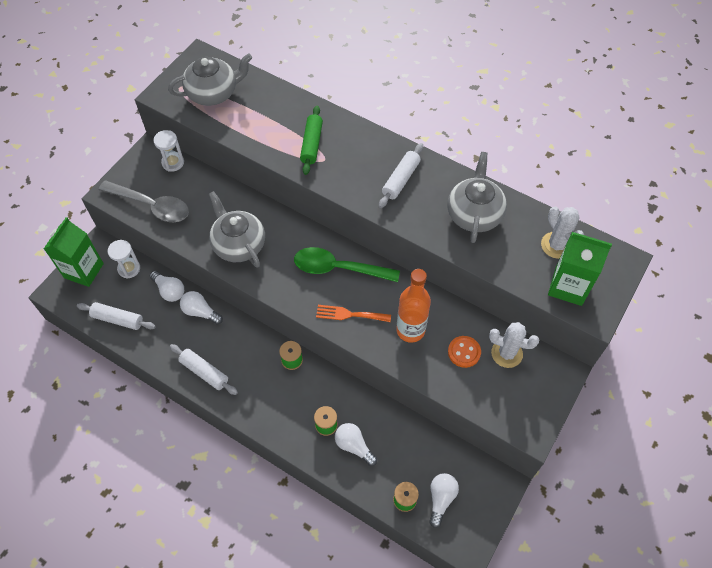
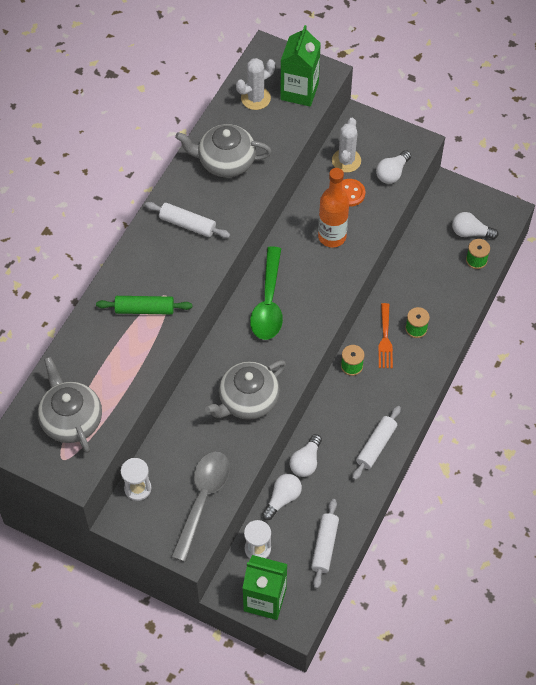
camera: 95 degrees left, 0 degrees up
(349, 314) = (321, 289): orange fork -> orange fork (385, 339)
(354, 446) = (433, 303): white light bulb -> white light bulb (392, 173)

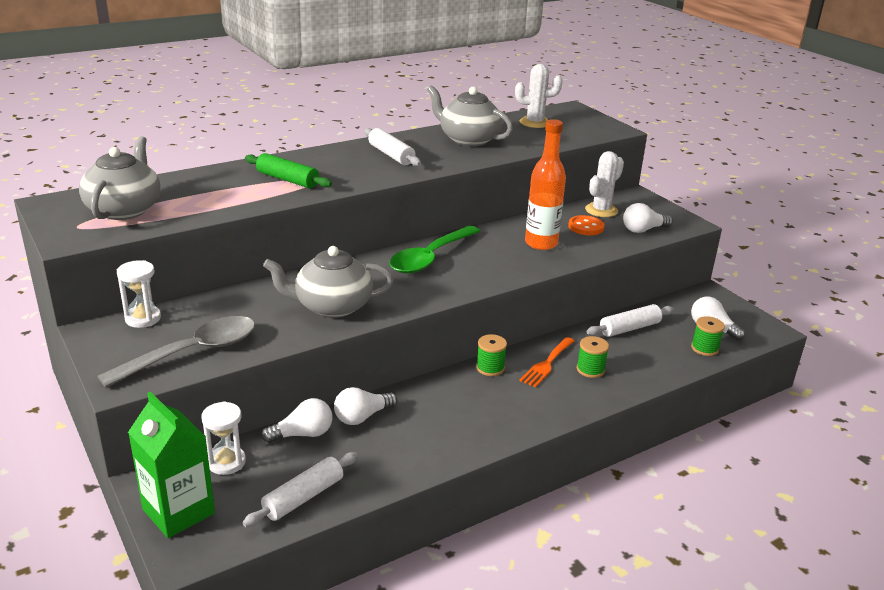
camera: 30 degrees right, 30 degrees down
(299, 91) = (580, 130): green carton -> none
(376, 446) = (456, 439): white rolling pin -> white rolling pin (629, 328)

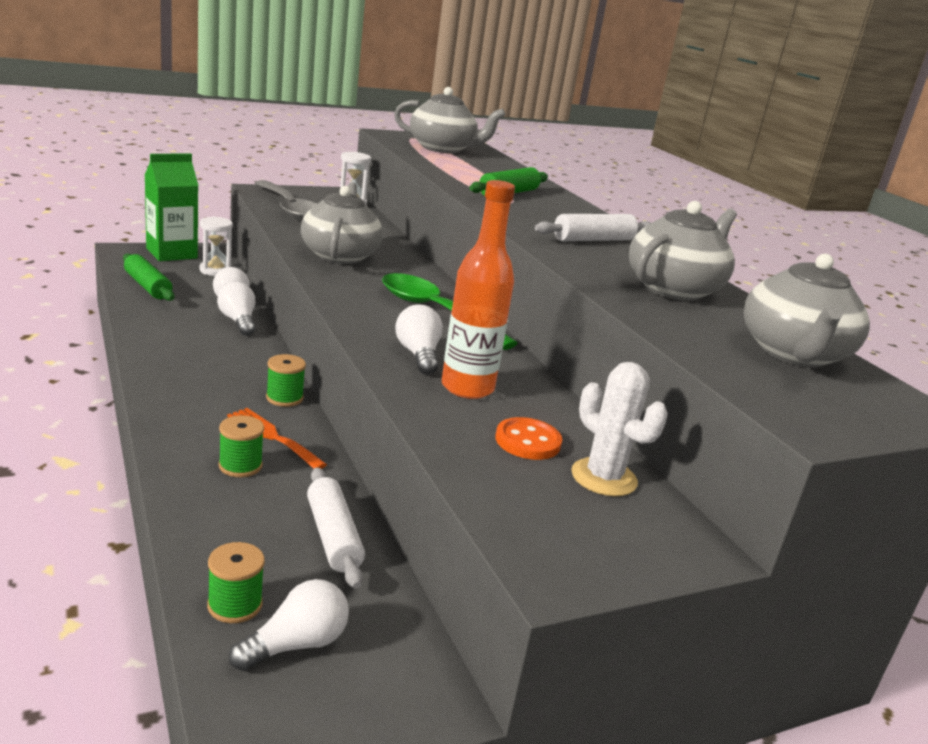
camera: 95 degrees right, 5 degrees down
(303, 497) = (147, 286): white rolling pin -> green rolling pin
(535, 122) = (793, 354): white cactus -> grey teapot
(643, 230) = (516, 500): white light bulb -> white light bulb (418, 355)

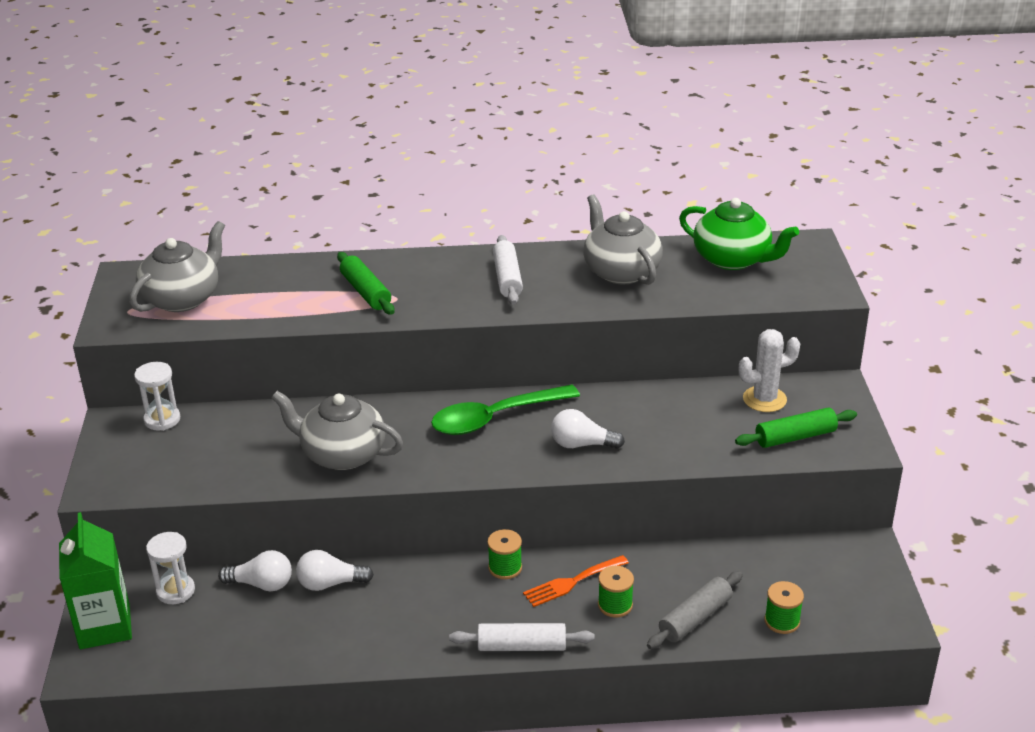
camera: 65 degrees left, 10 degrees up
(147, 286) = (214, 651): green rolling pin -> green rolling pin (795, 437)
(227, 525) = (695, 618): none -> grey rolling pin
(289, 208) = (176, 472): grey spoon -> none
(296, 644) = (820, 597): white light bulb -> none
(333, 536) = (713, 566): white rolling pin -> white rolling pin (522, 646)
(467, 388) = (640, 430): orange bottle -> none
(527, 441) = (719, 420): orange button -> none
(793, 354) = (733, 259): grey teapot -> green teapot

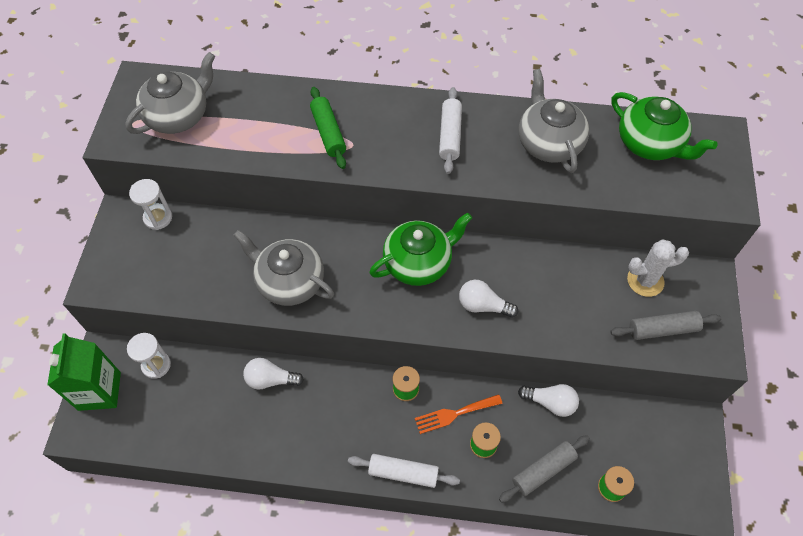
camera: 10 degrees right, 25 degrees up
(262, 584) = (220, 370): white light bulb -> white light bulb (550, 402)
(495, 418) = (418, 263): green spoon -> green teapot
(795, 437) = (662, 329): green rolling pin -> grey rolling pin

